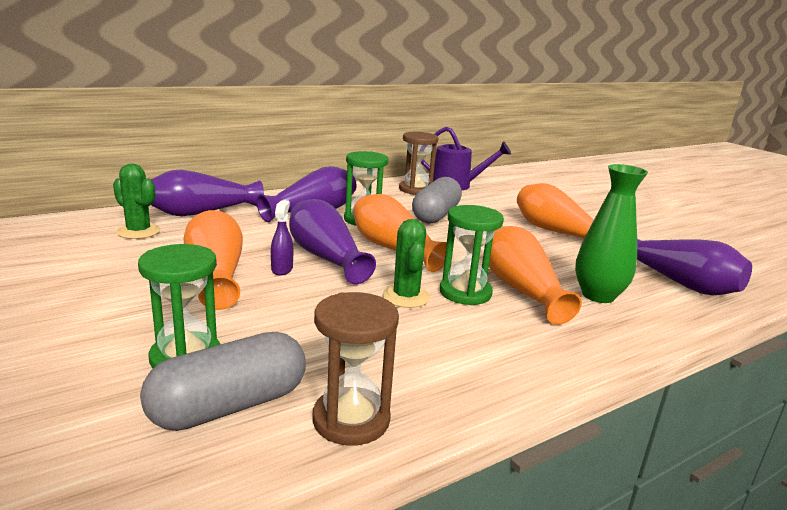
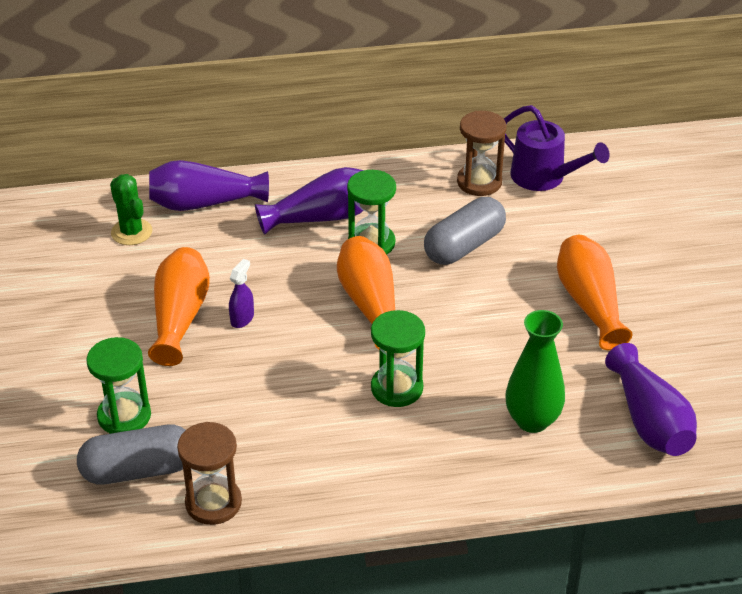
camera: 25 degrees right, 20 degrees up
(326, 257) = (293, 307): purple vase -> none
(406, 297) = (335, 382): green cactus -> none
(521, 289) = (458, 395): orange vase -> none

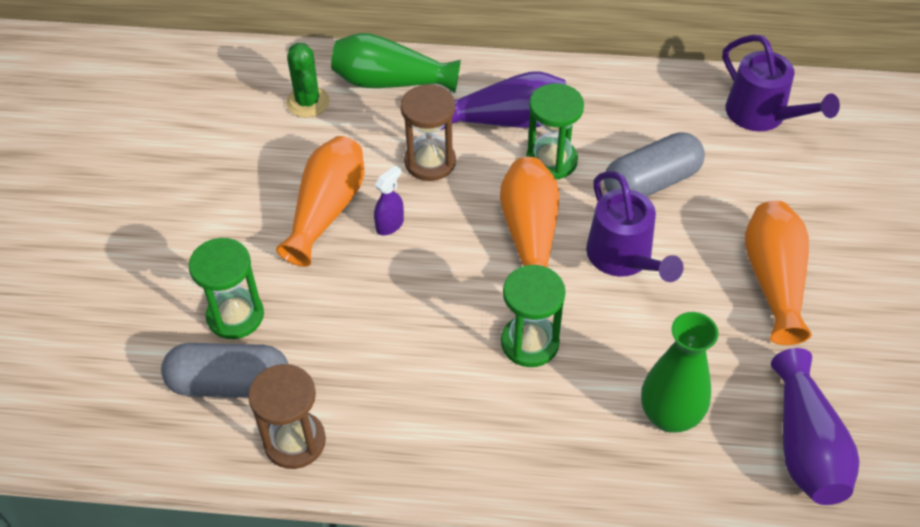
camera: 15 degrees right, 10 degrees up
(204, 203) = (390, 82): purple vase -> green vase
(458, 308) = (624, 258): none -> purple watering can
(479, 182) = (688, 108): brown hourglass -> brown hourglass (430, 162)

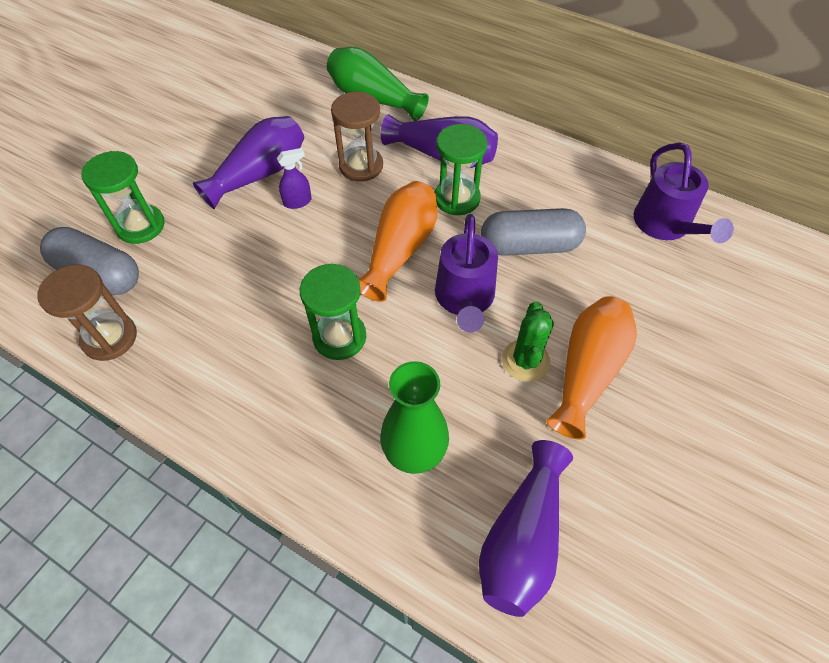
camera: 25 degrees right, 5 degrees up
(308, 102) = (303, 93): green cactus -> green cactus (525, 360)
(327, 210) = (260, 174): orange vase -> purple vase

